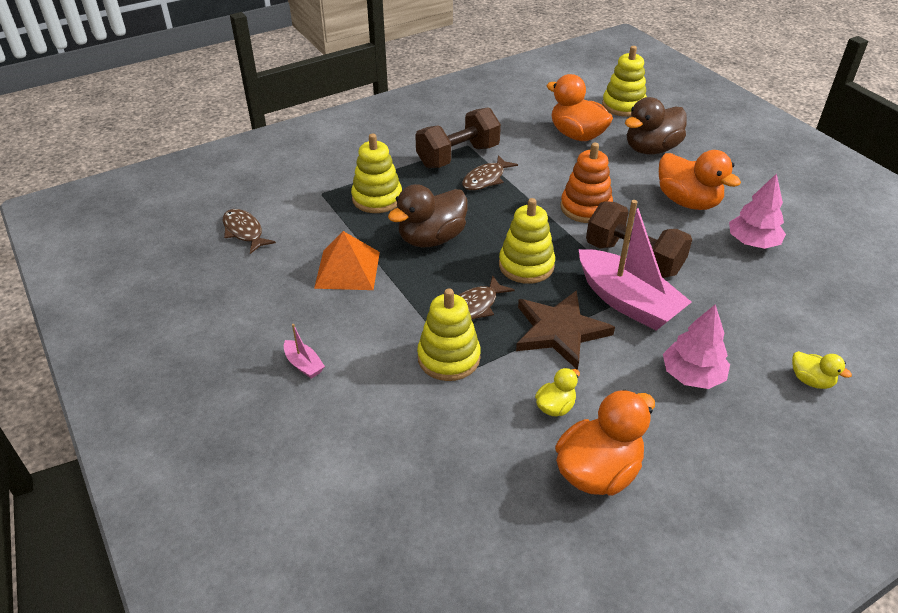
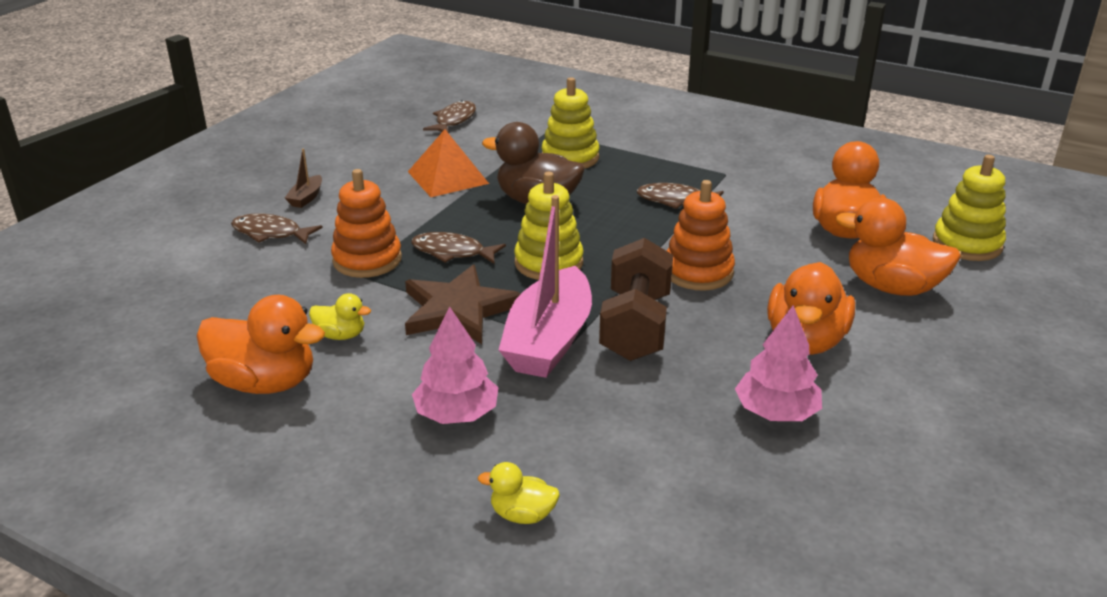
camera: 60 degrees right, 10 degrees down
(304, 364) = (306, 198): pink boat -> brown boat
(351, 406) = (270, 233): none -> brown fish
(448, 358) = (367, 260): yellow stacking toy -> orange stacking toy
(458, 156) = (697, 175): brown dumbbell -> none
(651, 149) = (892, 287): brown duck -> orange duck
(811, 380) = (522, 514): yellow duck -> yellow duck turned 90 degrees clockwise

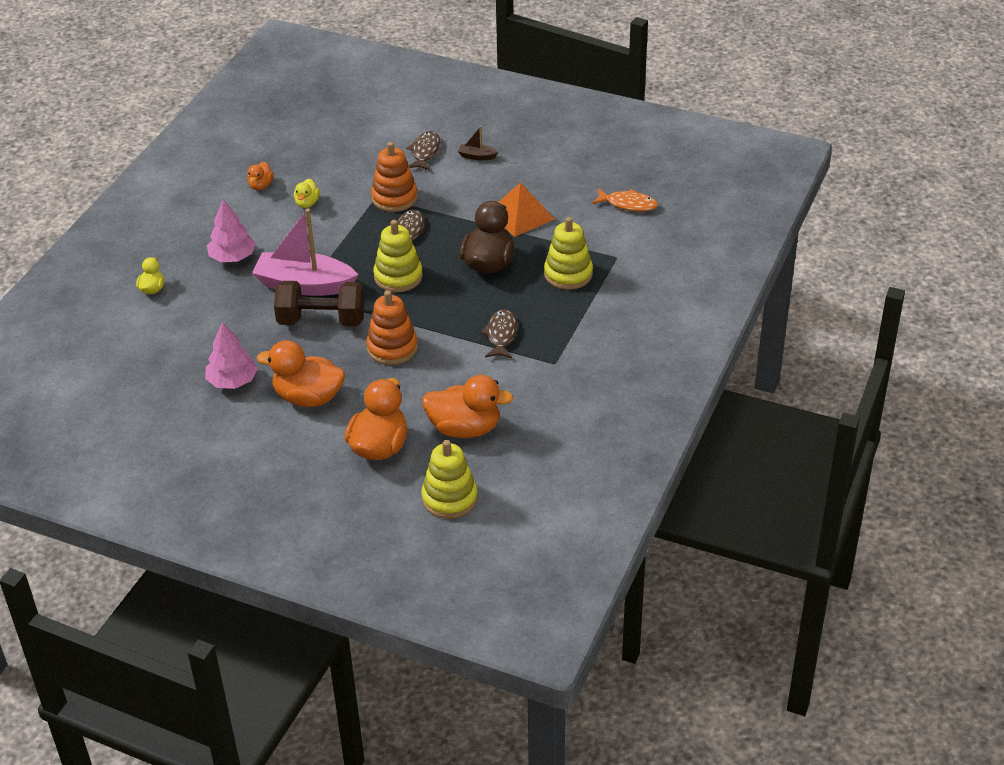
camera: 85 degrees right, 10 degrees up
(265, 382) = (261, 186): orange duck -> orange duck, size x0.50
(454, 120) = (628, 204): brown fish -> orange fish
(458, 309) = (337, 244): brown star -> none

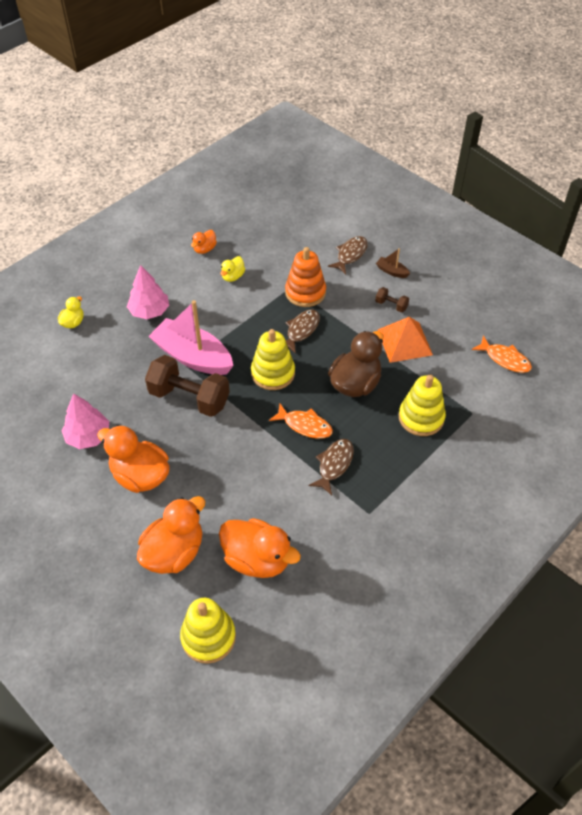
camera: 20 degrees right, 10 degrees up
(392, 348) = (234, 447): orange stacking toy -> none
(455, 311) = (305, 425): none -> orange fish
(491, 187) = (391, 305): none -> brown dumbbell

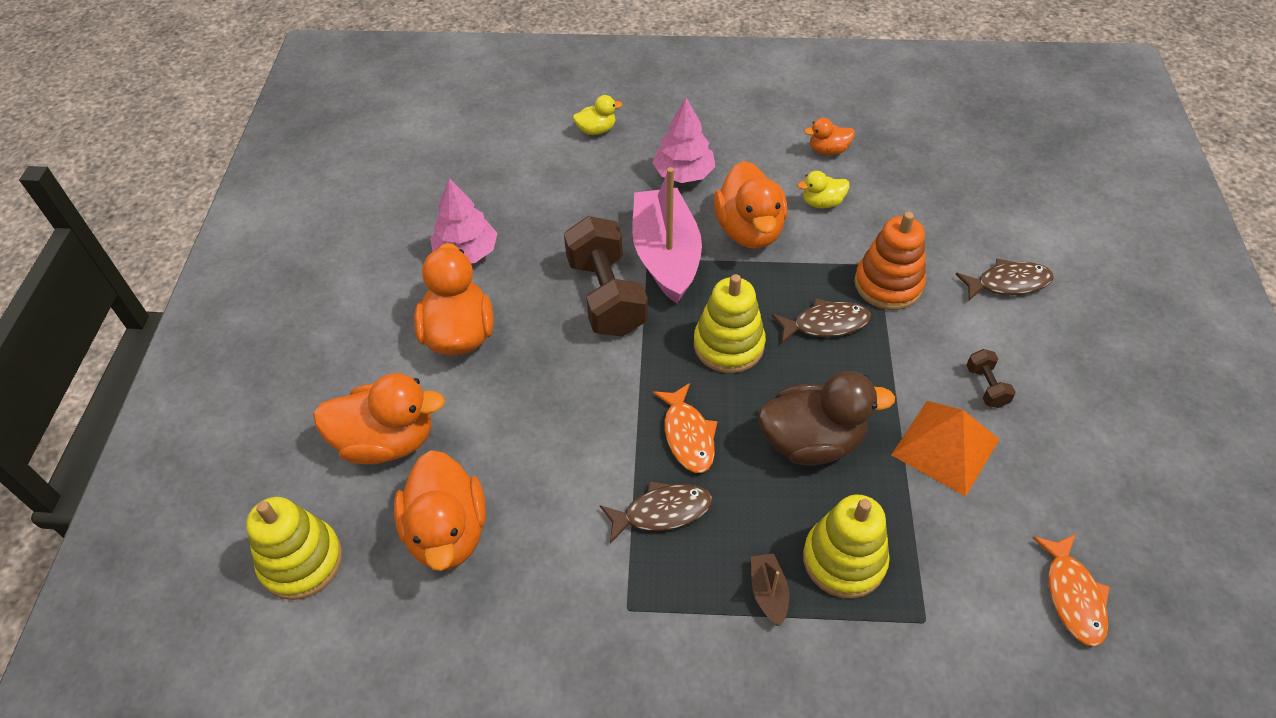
camera: 50 degrees right, 0 degrees up
(216, 315) = (749, 230): none -> orange duck
(392, 271) = (1042, 345): brown boat -> brown boat (768, 593)

